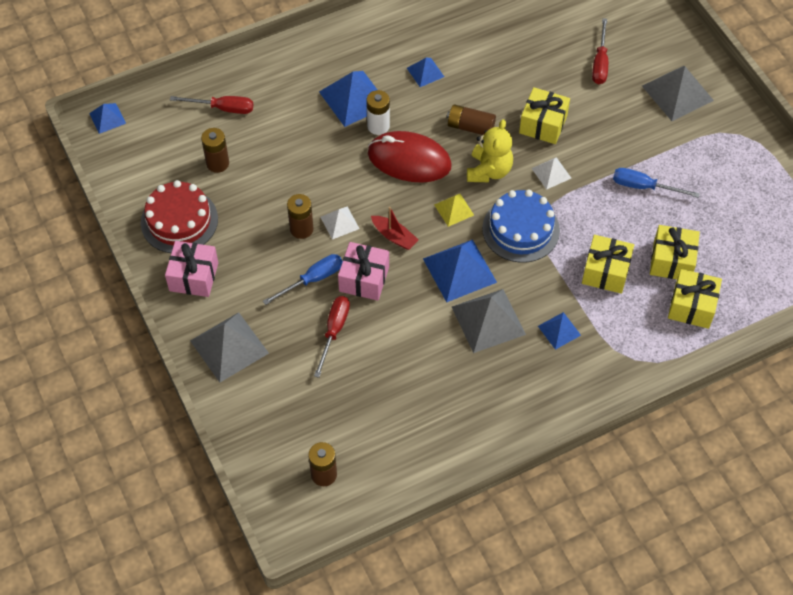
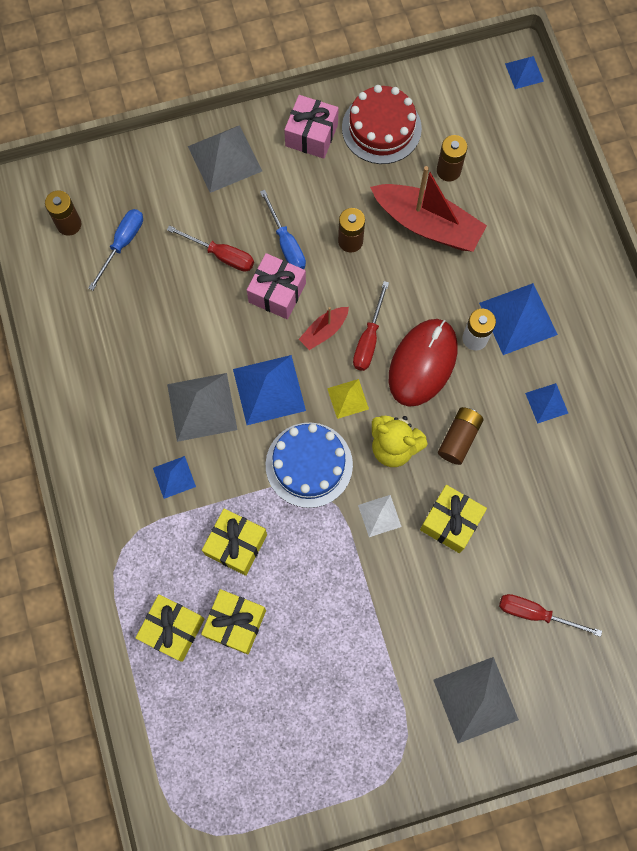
camera: 100 degrees right, 15 degrees up
(223, 108) = (522, 183): red screwdriver -> red screwdriver (369, 339)
(275, 172) = (427, 224): none -> red boat
(339, 222) = (352, 279): white pyramid -> none
(644, 187) = (342, 619): blue screwdriver -> blue screwdriver (122, 244)

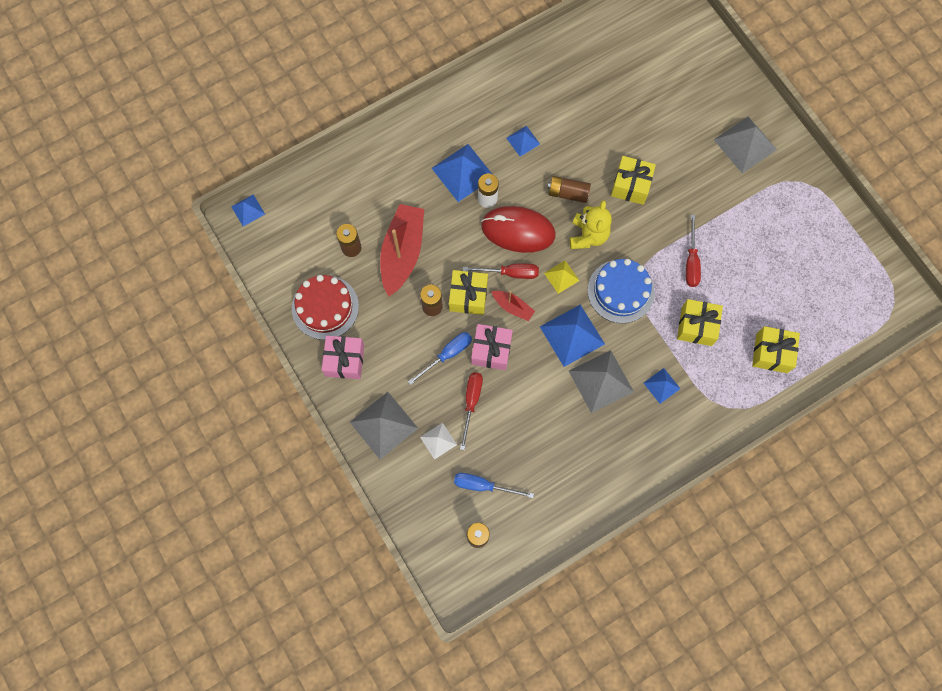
camera: 105 degrees left, 0 degrees up
(235, 623) = (751, 311): yellow gift -> yellow gift (468, 296)
(379, 515) = (642, 233): white pyramid -> white pyramid (438, 441)
(535, 613) = (675, 119): red screwdriver -> red screwdriver (691, 261)

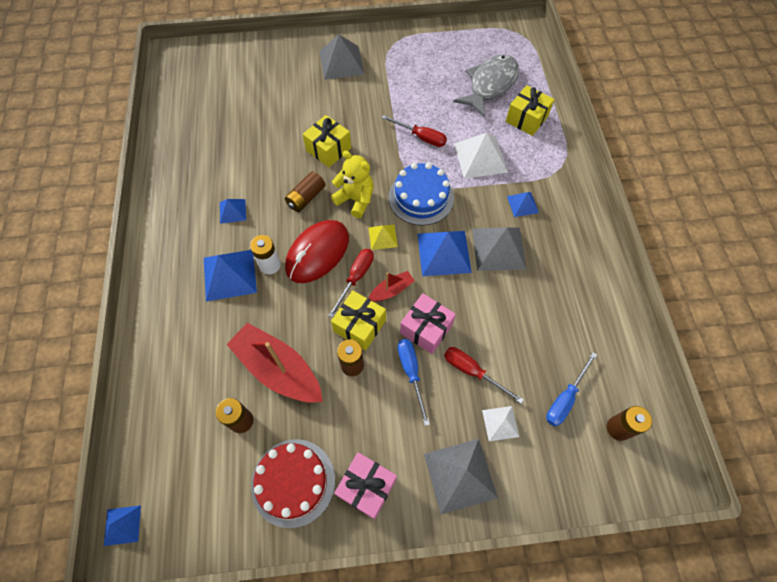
camera: 65 degrees left, 10 degrees down
(696, 326) = (480, 157): yellow gift -> white pyramid
(798, 300) = (490, 85): none -> grey fish

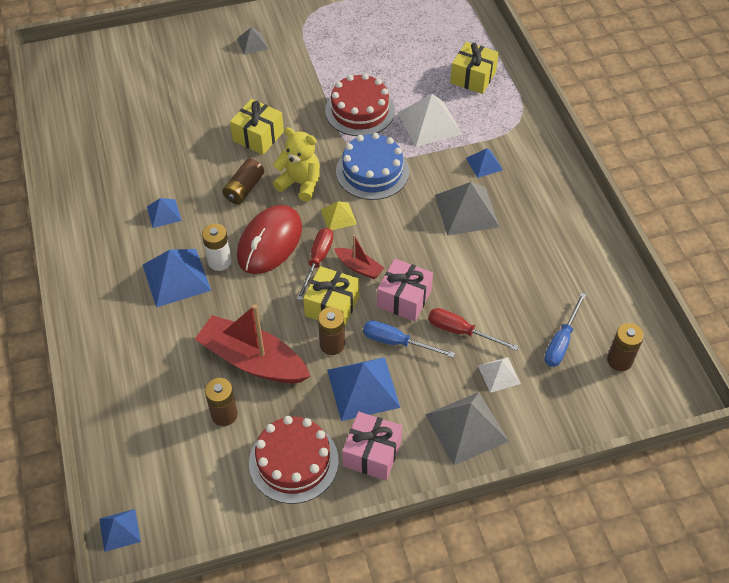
camera: 10 degrees left, 10 degrees down
(341, 62) = (252, 43): grey pyramid -> grey pyramid, size x0.55
(391, 290) = (359, 267): red boat -> red boat turned 75 degrees clockwise
(411, 373) = (397, 342): blue screwdriver -> blue screwdriver turned 45 degrees counterclockwise
(421, 137) = (360, 111): red screwdriver -> red cake
(444, 252) = (408, 223): blue pyramid -> blue pyramid (363, 388)
(490, 85) = (426, 47): grey fish -> none

